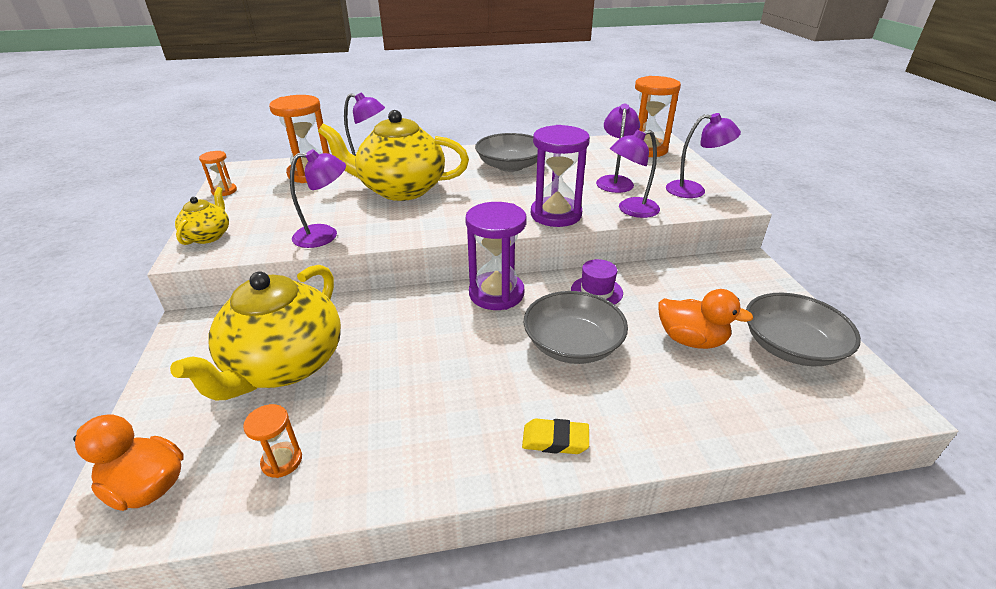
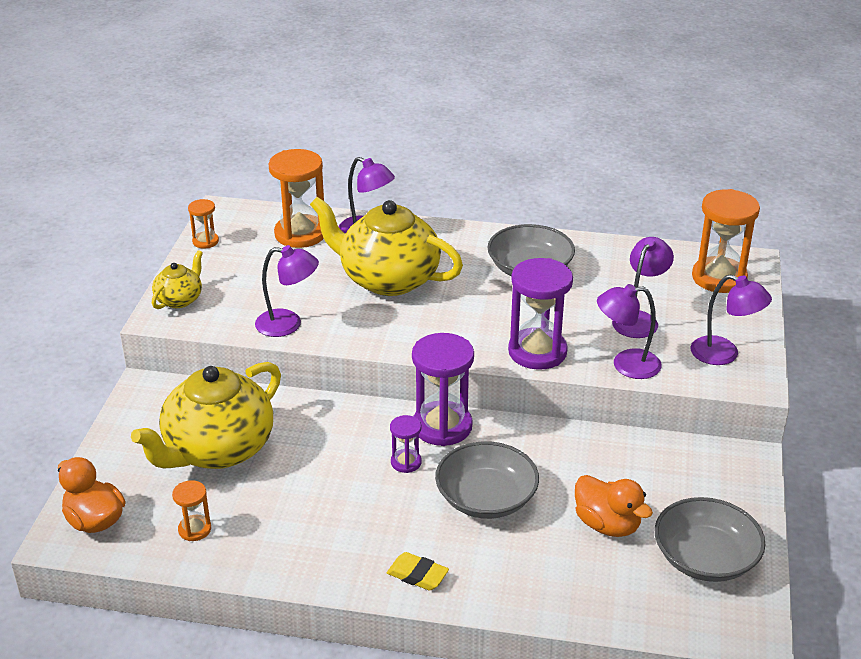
camera: 20 degrees right, 0 degrees up
(481, 331) = (406, 462): none -> purple hourglass
(596, 291) = (548, 449): purple hat -> none

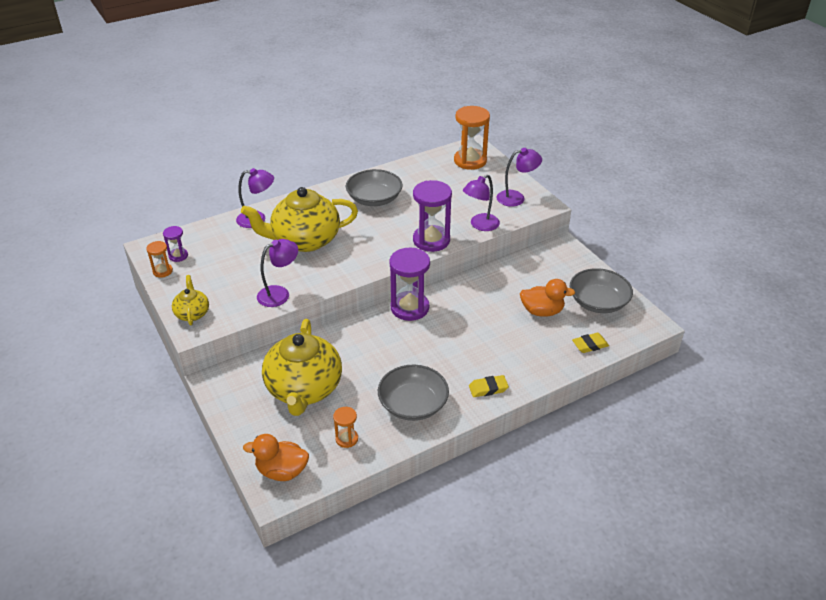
camera: 40 degrees left, 5 degrees up
(300, 234) = (219, 239): orange hourglass -> none
(406, 462) = (414, 336): purple hourglass -> purple hourglass (178, 256)
(486, 498) = (474, 331): grey bowl -> grey bowl (413, 404)
(620, 605) = (590, 345): none -> yellow eraser
(639, 319) = (459, 199): purple lamp -> none

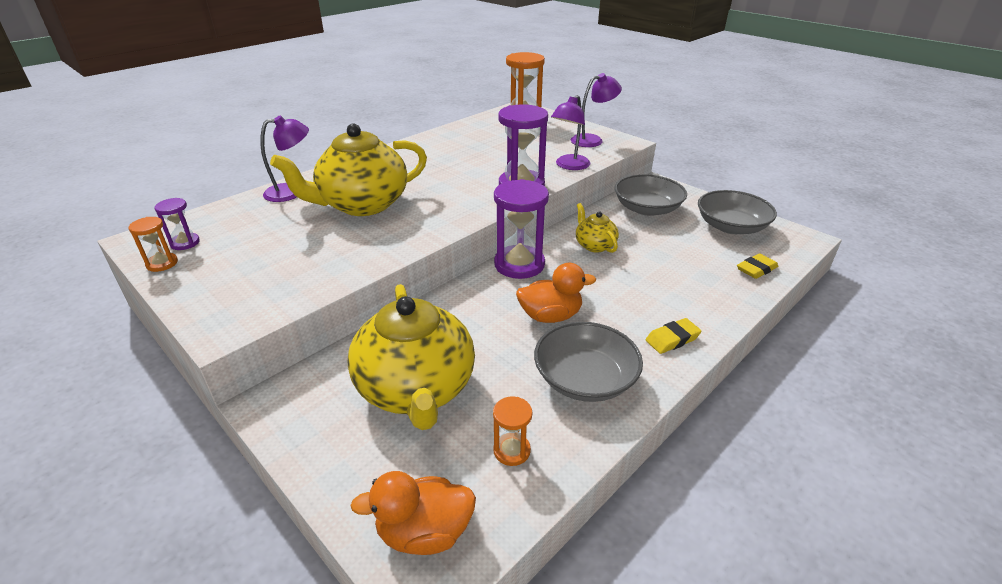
camera: 15 degrees left, 5 degrees down
(192, 313) = (217, 309): yellow teapot -> yellow teapot (594, 245)
(279, 294) = (347, 265): purple lamp -> none
(374, 199) = (433, 158): grey bowl -> grey bowl (647, 208)
(542, 311) = (677, 244): orange duck -> orange duck (550, 316)

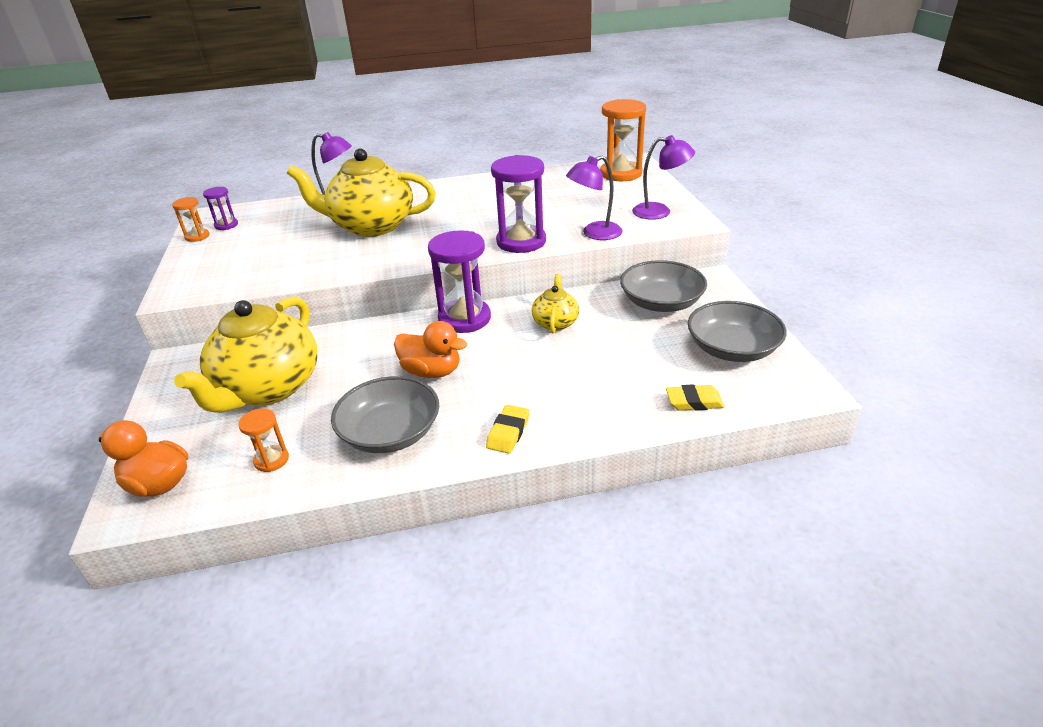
camera: 35 degrees right, 0 degrees up
(672, 339) = (508, 432): yellow eraser -> yellow eraser turned 75 degrees counterclockwise

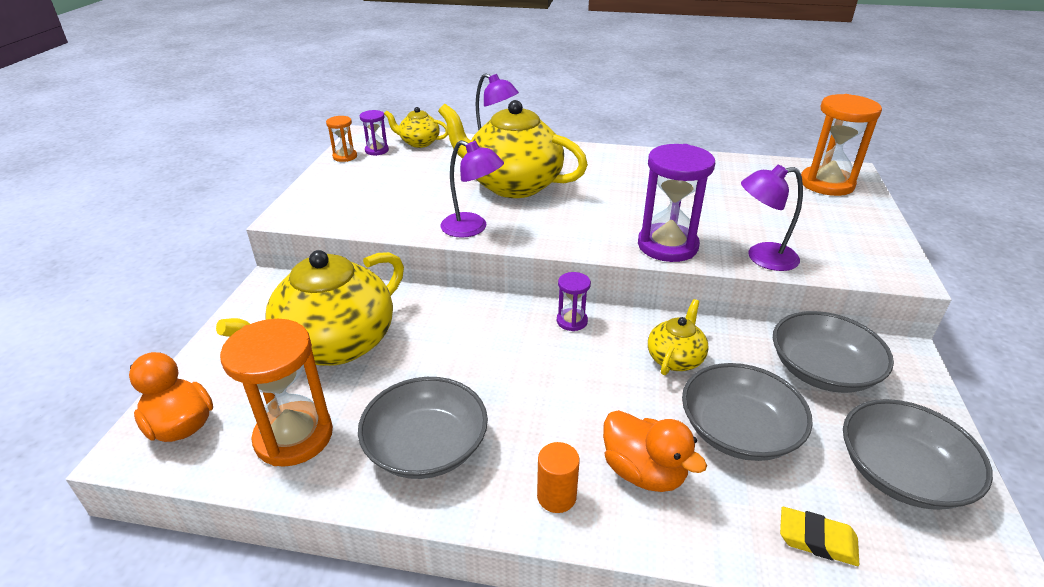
camera: 20 degrees right, 0 degrees up
(264, 211) = (419, 143): none -> yellow teapot
(271, 460) = (294, 436): orange hourglass -> orange hourglass, size x2.00
(432, 371) = (506, 380): orange duck -> orange duck (643, 472)
(464, 318) = (572, 321): purple hourglass -> purple hourglass, size x0.50
(508, 432) = (556, 496): yellow eraser -> orange cylinder
(619, 355) = (738, 431): none -> grey bowl
(660, 212) = (859, 248): purple lamp -> purple lamp (472, 228)

